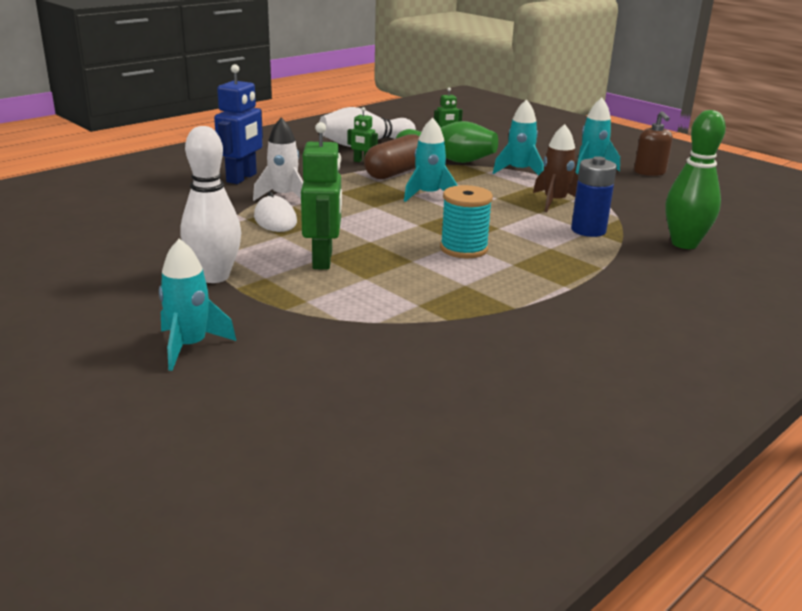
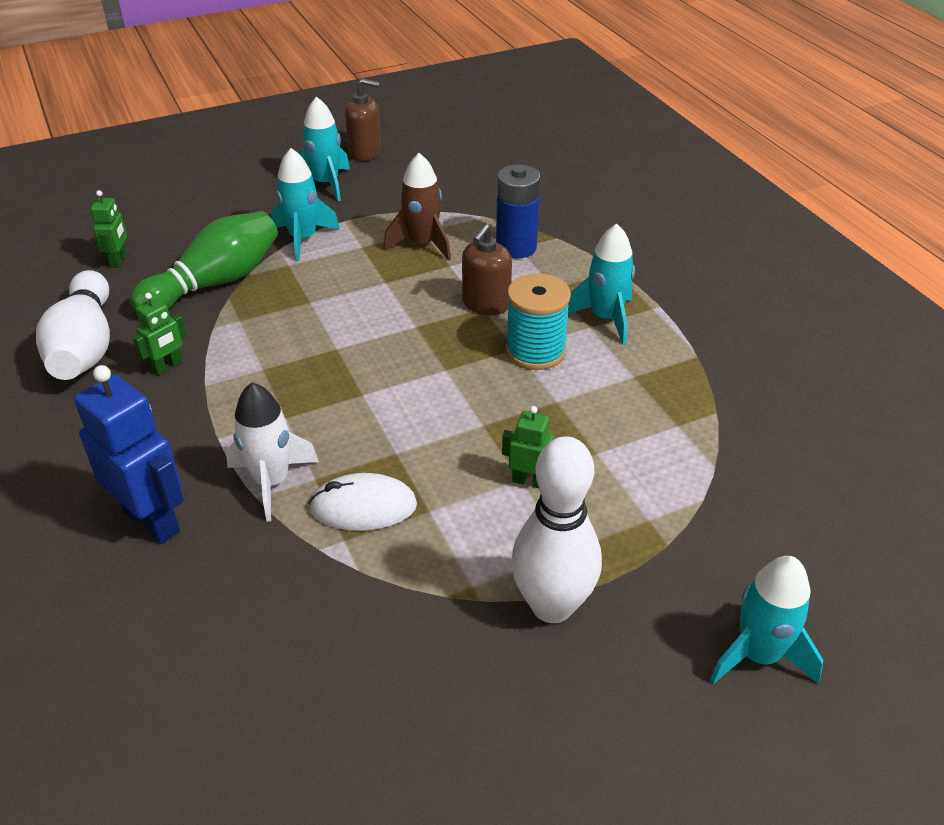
camera: 70 degrees left, 15 degrees up
(323, 260) = (529, 481): green robot -> green robot, size x0.53
(396, 172) = (238, 344): brown capsule -> none
(428, 195) = (346, 335): turquoise rocket -> turquoise rocket (605, 318)
(504, 228) = (486, 304): none -> brown soap dispenser
(684, 244) = (574, 202): green bowling pin -> none

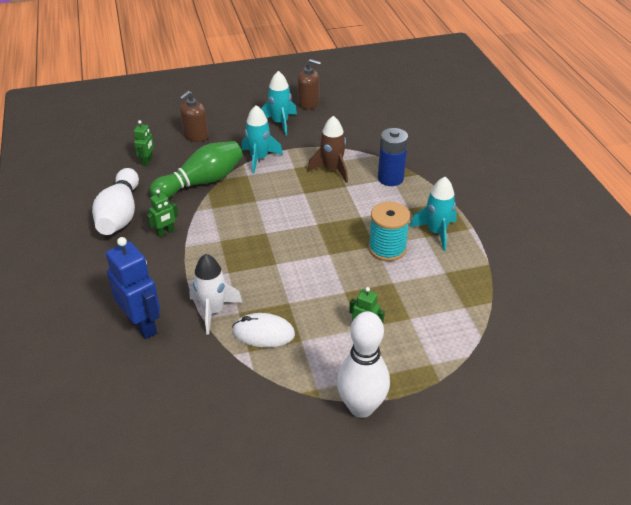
camera: 10 degrees right, 0 degrees up
(486, 304) = (363, 214): brown soap dispenser -> brown soap dispenser (195, 136)
(758, 655) = (477, 454): turquoise rocket -> none

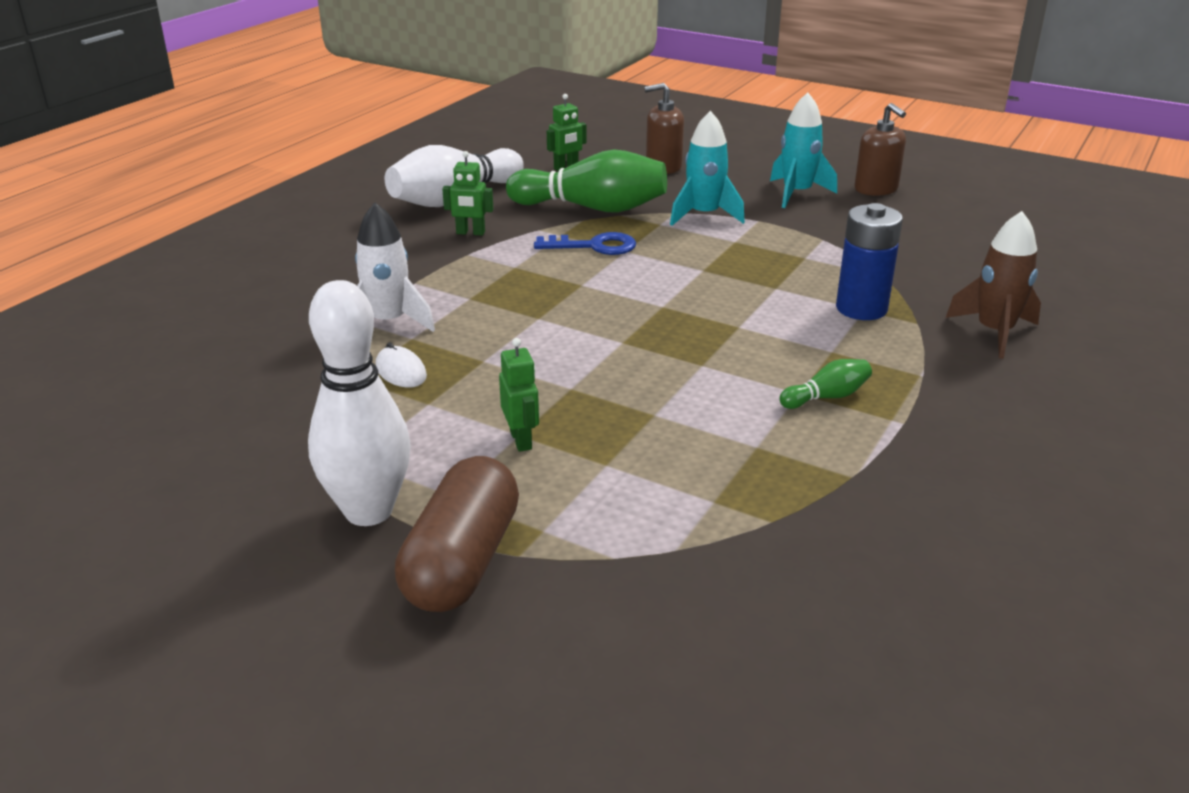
camera: 45 degrees right, 10 degrees down
(142, 325) = (301, 296): blue robot -> none
(238, 206) = (594, 246): none -> blue key
(263, 333) = (401, 371): white mouse -> white mouse, size x0.65
(332, 170) = (786, 264): brown rocket -> brown rocket (994, 332)
(387, 249) = (714, 376): turquoise spool -> none
(427, 399) = (462, 562): none -> brown capsule
(436, 232) = (827, 397): turquoise rocket -> green bowling pin

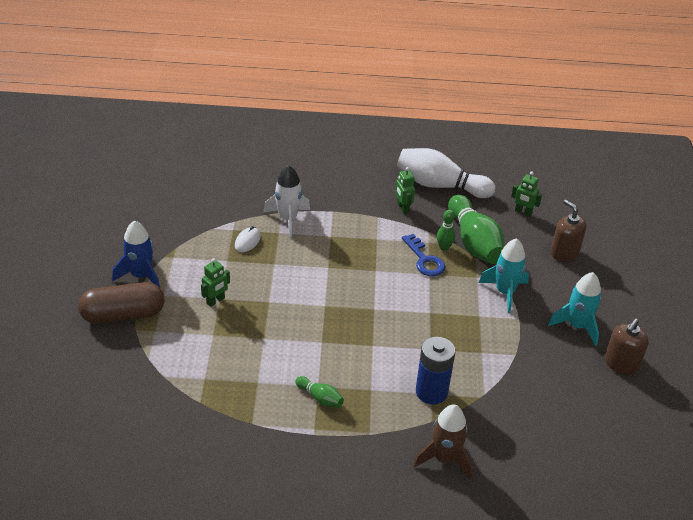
camera: 60 degrees right, 10 degrees up
(368, 511) = (141, 276): white bowling pin -> blue rocket
(582, 228) = (444, 247): none -> green bowling pin

